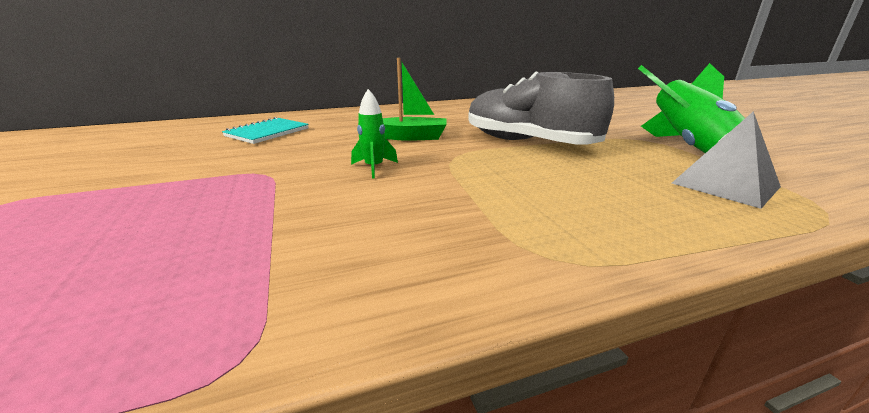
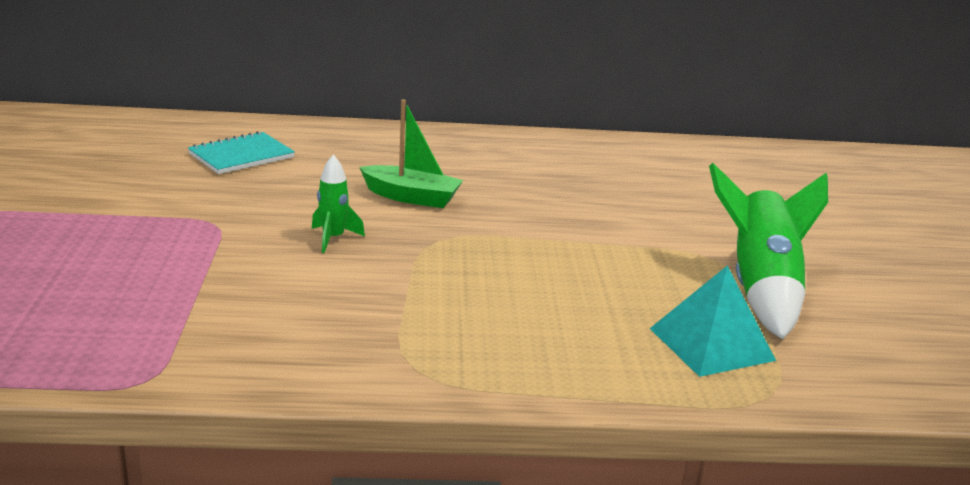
camera: 15 degrees right, 0 degrees up
(528, 142) = (554, 236): grey shoe -> none
(725, 184) = (711, 344): grey pyramid -> turquoise pyramid

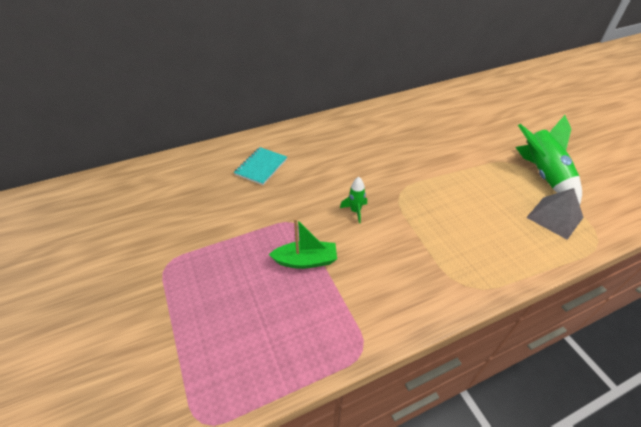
camera: 20 degrees left, 20 degrees up
(411, 197) = (363, 168): green boat -> green boat (306, 261)
(711, 344) = (554, 217): turquoise pyramid -> grey pyramid

